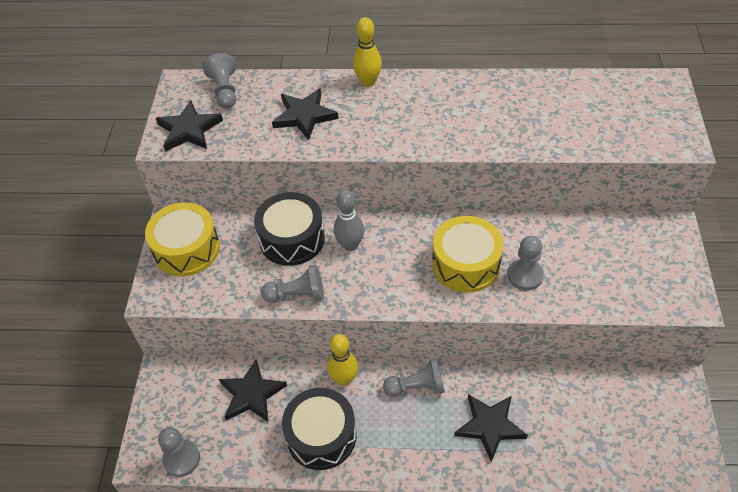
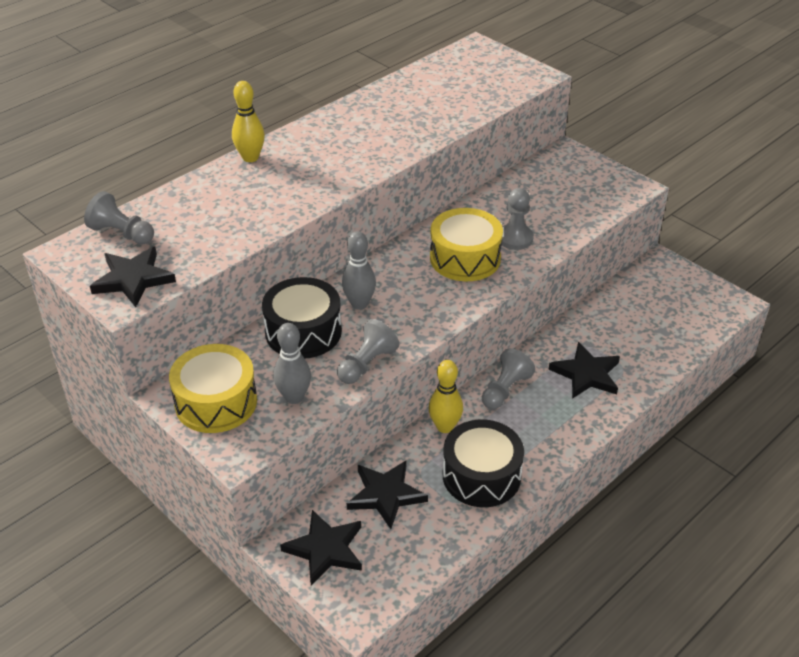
camera: 50 degrees left, 10 degrees down
(181, 459) = (393, 586): grey pawn -> none
(228, 282) = (294, 397): none -> grey bowling pin
(304, 116) = (231, 209): black star -> black star (325, 549)

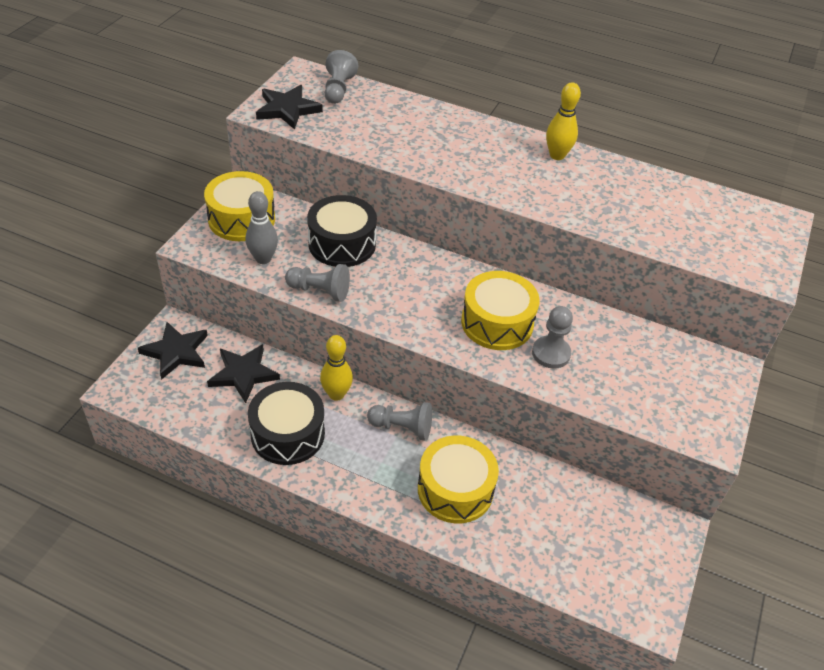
camera: 65 degrees right, 5 degrees up
(250, 157) = (477, 124): yellow bowling pin -> yellow bowling pin (557, 155)
(359, 304) = (393, 268): grey bowling pin -> none
(586, 374) = (455, 489): black star -> yellow drum

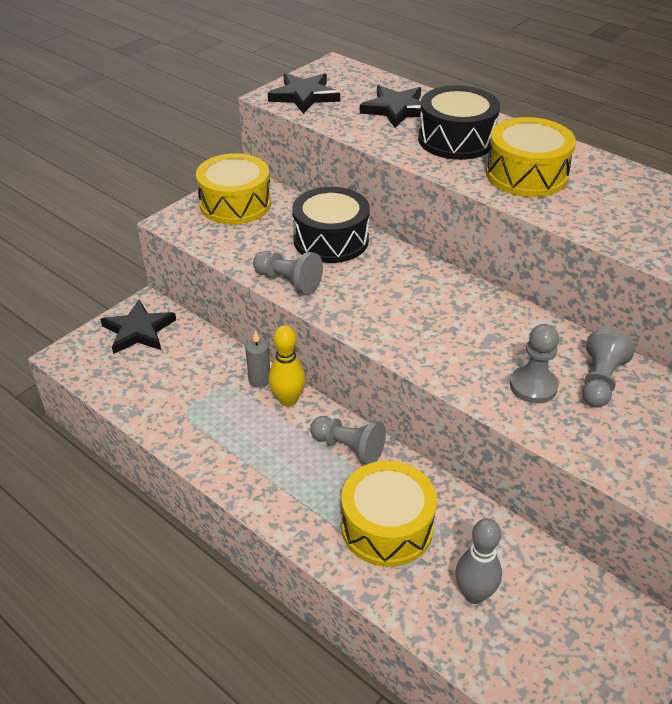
camera: 20 degrees right, 5 degrees down
(243, 374) = (197, 363): black star -> black star (397, 109)
(263, 259) = (242, 243): grey bowling pin -> grey bowling pin (474, 594)
(288, 434) = (220, 430): black drum -> black drum (456, 140)
(305, 380) = (259, 380): none -> grey candle
(338, 89) = (366, 83): grey pawn -> grey pawn (600, 381)
(497, 323) = (478, 343): yellow drum -> yellow drum (526, 175)
(557, 155) = (592, 167): yellow bowling pin -> none

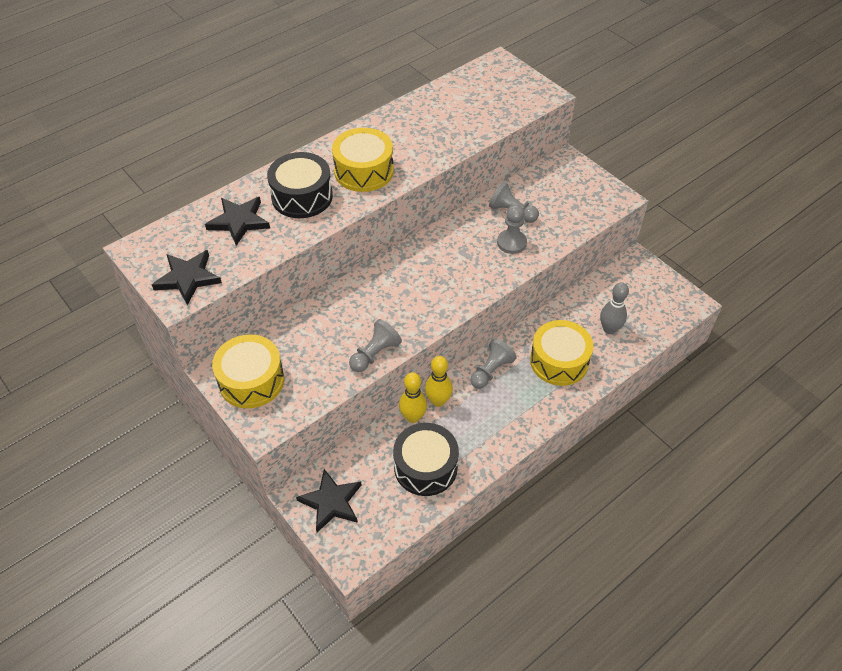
camera: 80 degrees left, 10 degrees up
(259, 380) = (413, 417): grey candle -> yellow bowling pin
(331, 240) = (327, 320): black drum -> black drum (425, 467)

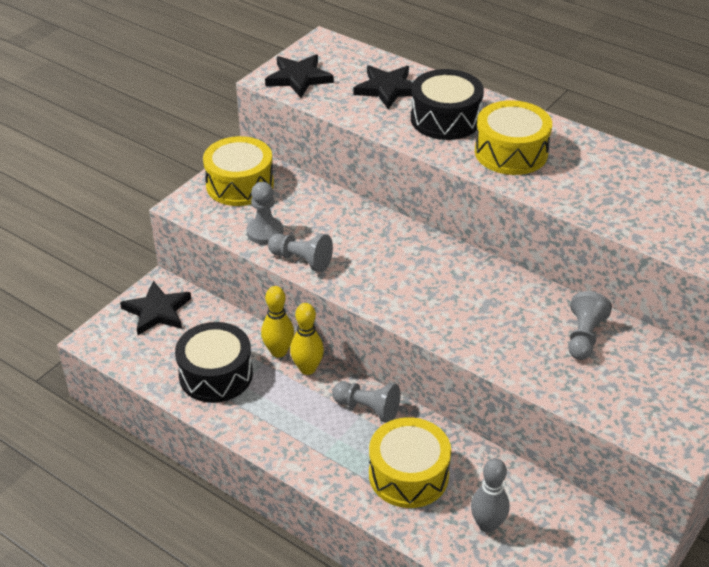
camera: 75 degrees right, 10 degrees down
(511, 243) = (527, 344): grey pawn -> grey pawn (265, 232)

